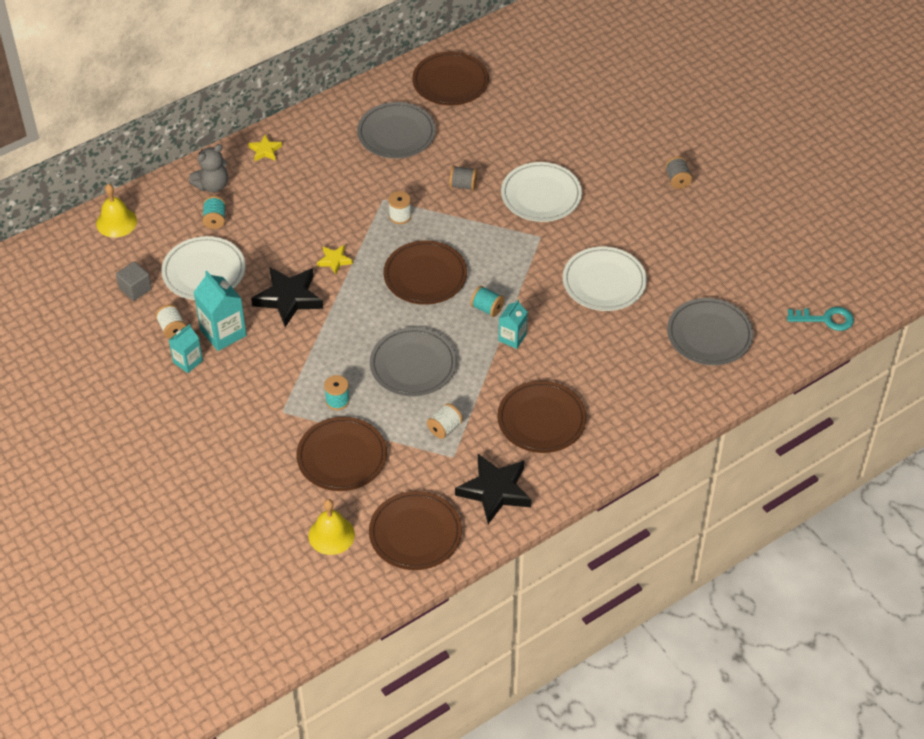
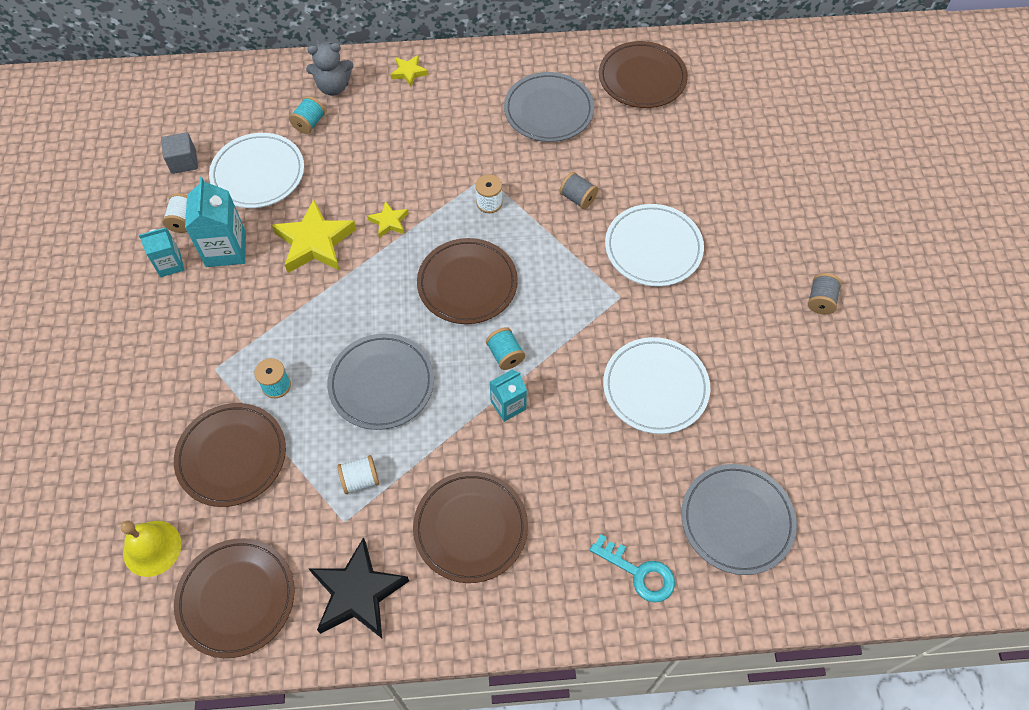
camera: 30 degrees right, 10 degrees up
(116, 222) = (220, 85): yellow bell -> none
(288, 298) = (315, 242): black star -> yellow star
(826, 319) = (897, 576): turquoise key -> turquoise key (639, 572)

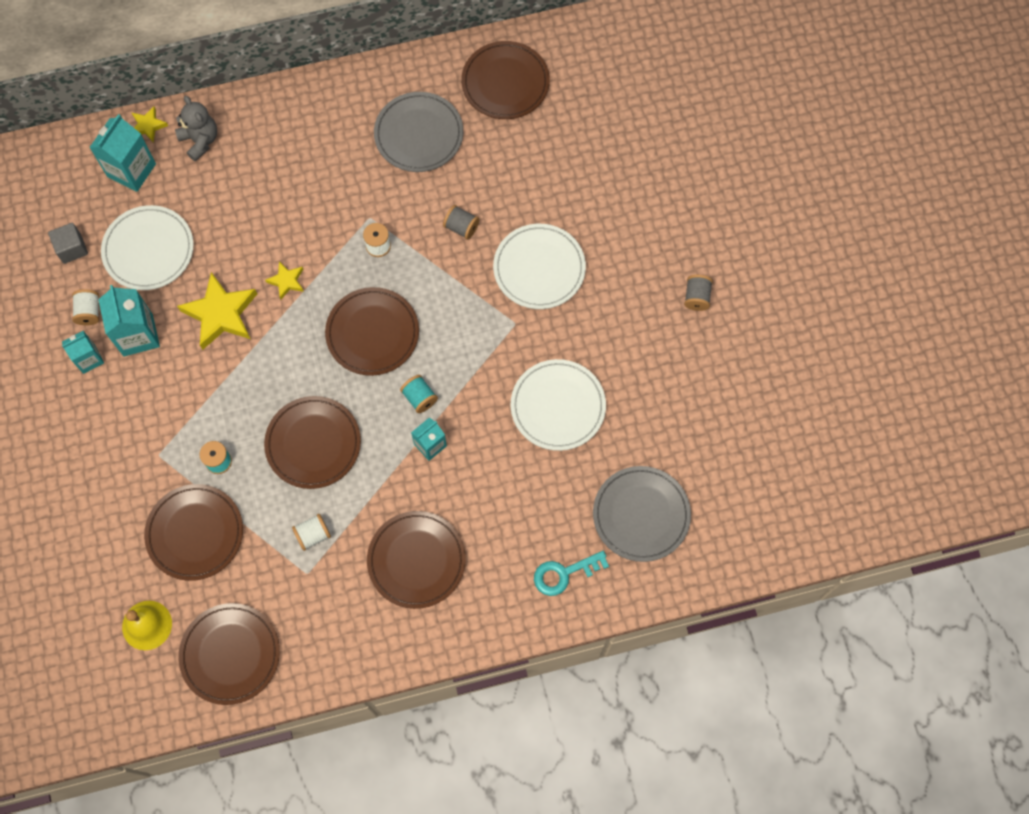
camera: 10 degrees left, 10 degrees up
(261, 103) = (131, 170): none -> turquoise carton
(309, 123) = (185, 186): turquoise spool -> none
(333, 87) = (200, 140): grey teddy bear -> grey teddy bear turned 105 degrees counterclockwise
(358, 593) = (331, 631): black star -> none
(381, 383) = (313, 443): grey plate -> brown plate
(409, 72) = (272, 112): yellow star -> yellow star (148, 126)
(639, 572) = (564, 574): turquoise key -> turquoise key turned 135 degrees clockwise

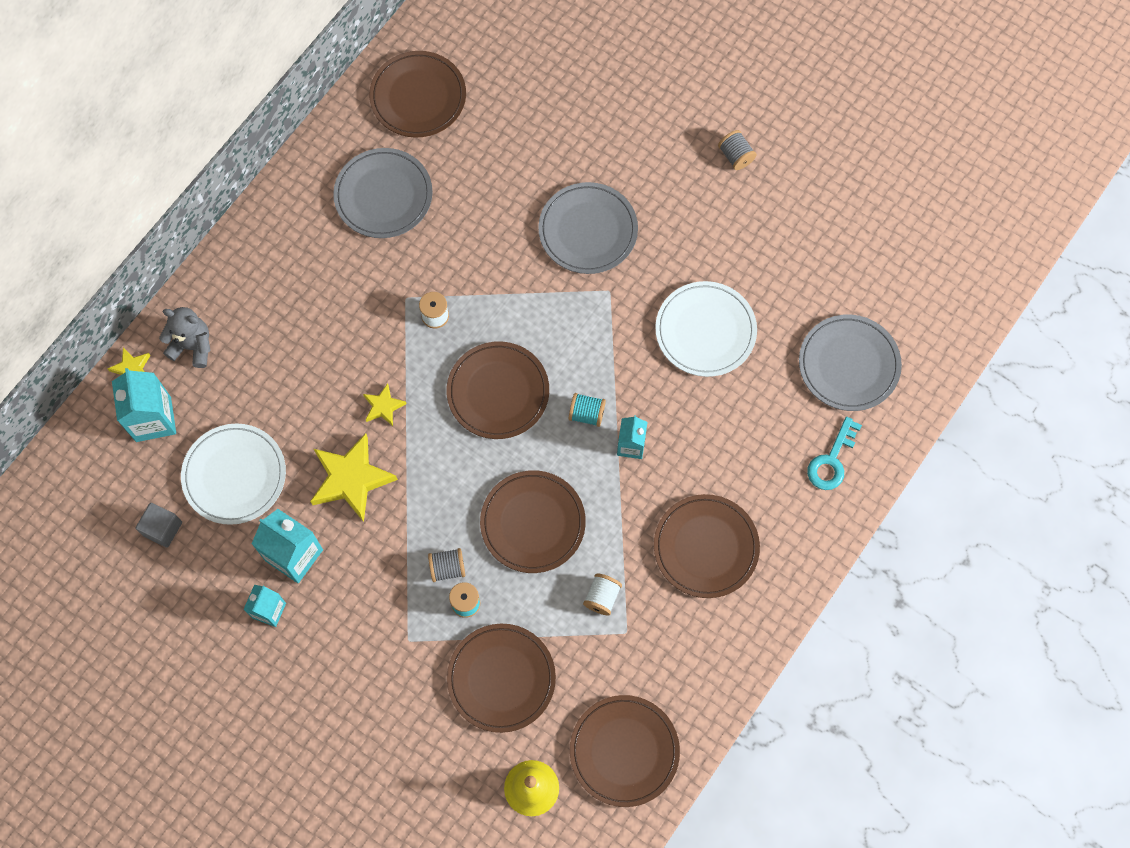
camera: 40 degrees left, 0 degrees up
(89, 312) = (230, 570): white spool -> none
(461, 227) = (492, 246): grey spool -> grey spool (447, 568)
(539, 268) = (588, 230): white plate -> grey plate

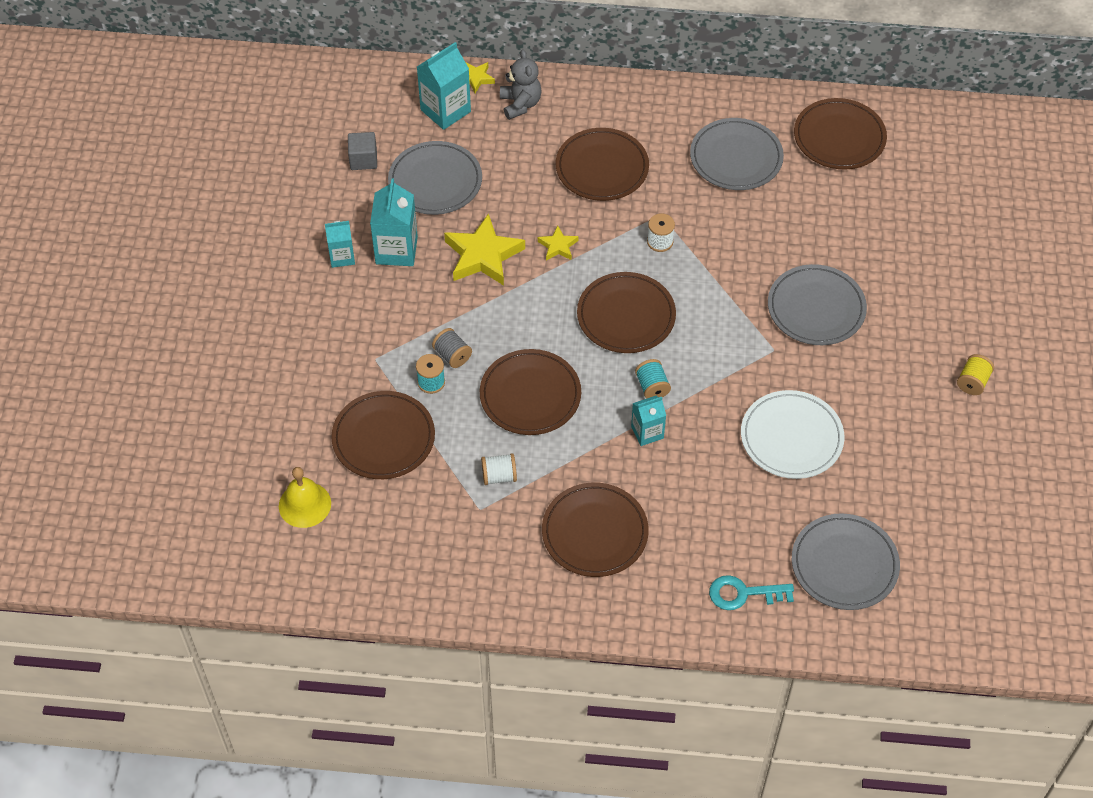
camera: 60 degrees right, 15 degrees down
(234, 475) = (435, 181): white plate -> grey plate
(624, 751) = (376, 557): brown plate -> brown plate (602, 168)
(735, 156) = (972, 382): grey spool -> yellow spool

